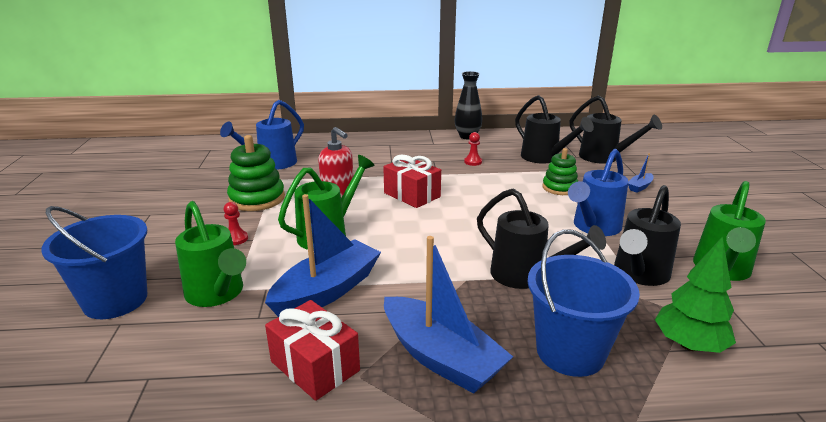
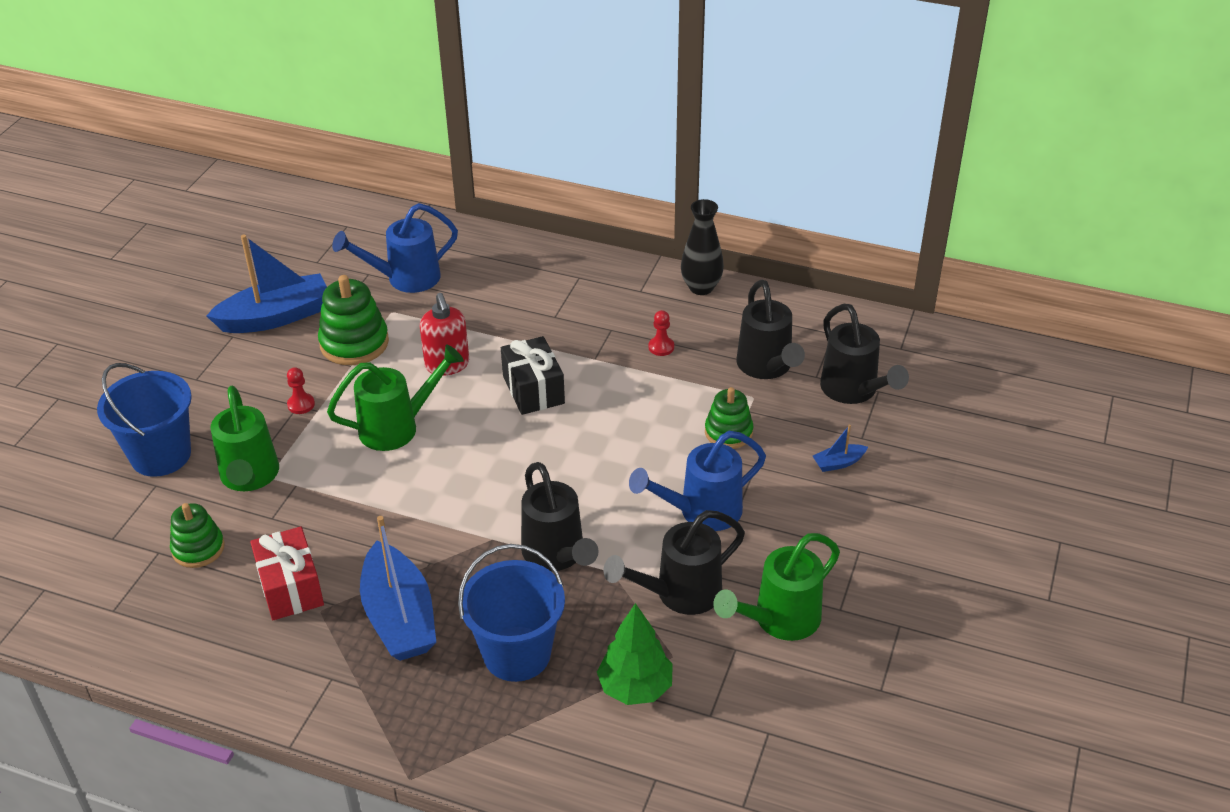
camera: 25 degrees right, 15 degrees up
(193, 362) = (198, 548): none -> green stacking toy
(327, 291) = (349, 507): blue boat -> blue boat (276, 317)
(412, 195) = (533, 390): red gift -> black gift

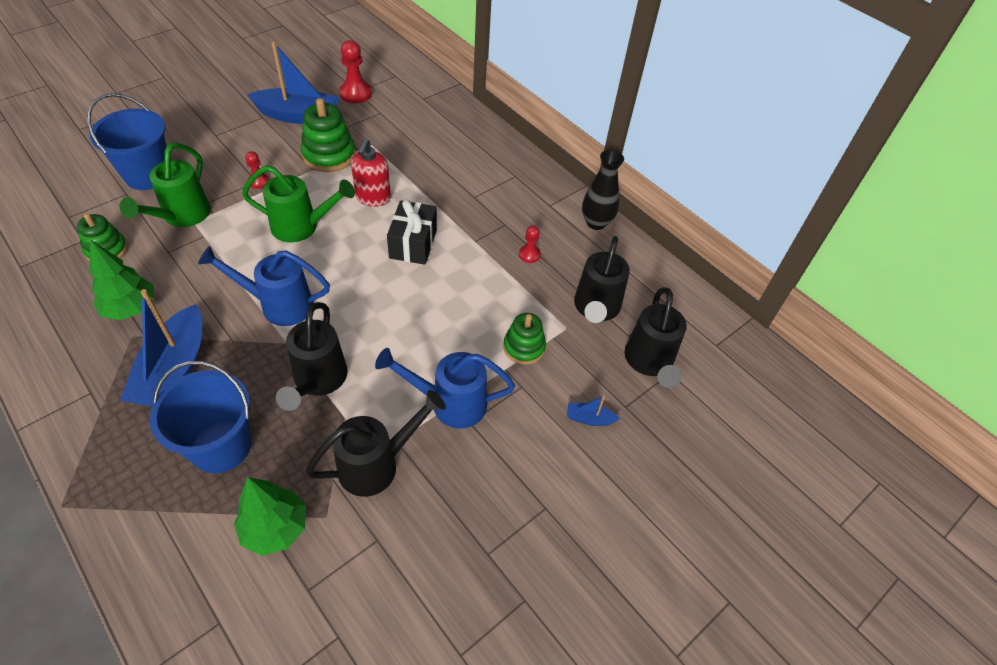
camera: 25 degrees right, 10 degrees up
(290, 587) = (131, 308): red gift -> green tree
(319, 265) = (355, 93): none -> red pawn
(406, 279) = (400, 126): blue watering can -> blue watering can (279, 305)
(680, 594) = (376, 464): black watering can -> black watering can turned 150 degrees clockwise
(780, 620) = (432, 534): green watering can -> none

